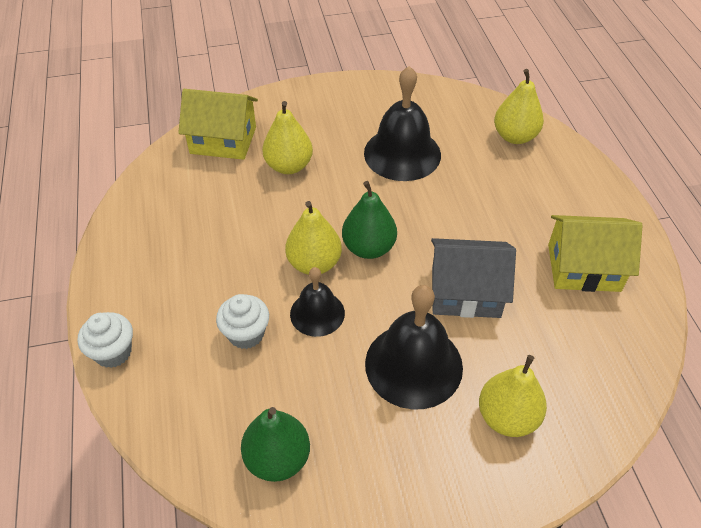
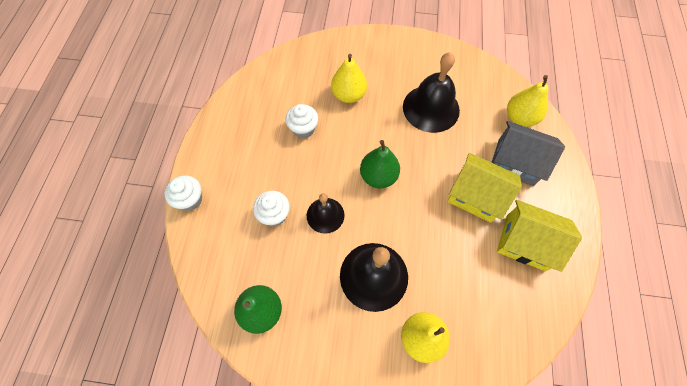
camera: 20 degrees right, 15 degrees up
(223, 140) = (312, 62): yellow house -> yellow house (476, 195)
(243, 221) = (303, 129): none -> white cupcake
(314, 263) = (337, 177): yellow pear -> none
(465, 292) = (431, 233): grey house -> grey house (515, 162)

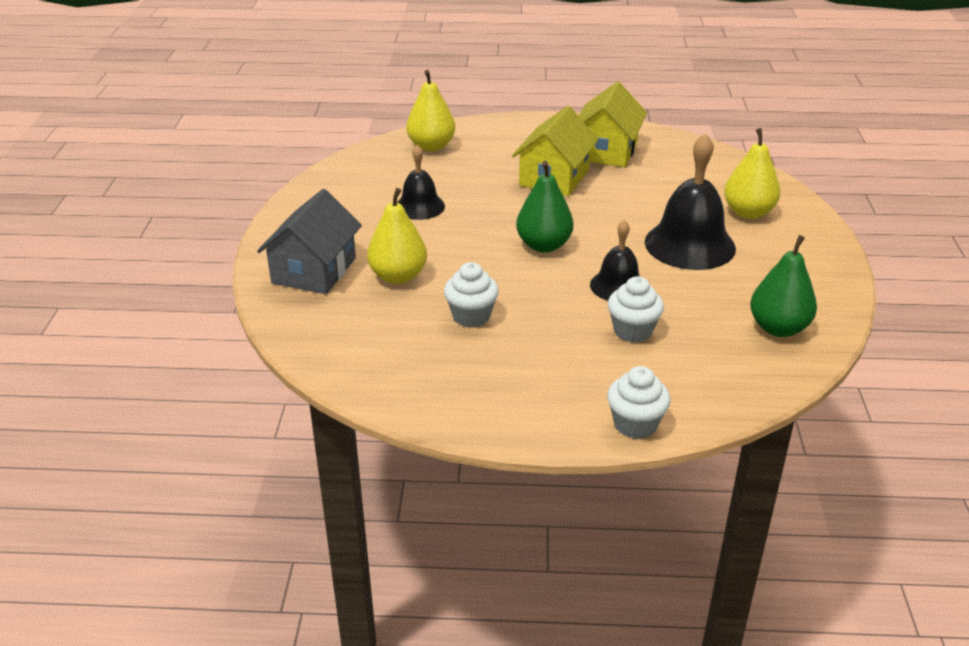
camera: 95 degrees left, 30 degrees down
(431, 108) = (419, 206): black bell -> black bell, size x0.59
(515, 162) = (499, 152): grey house -> grey house (314, 270)

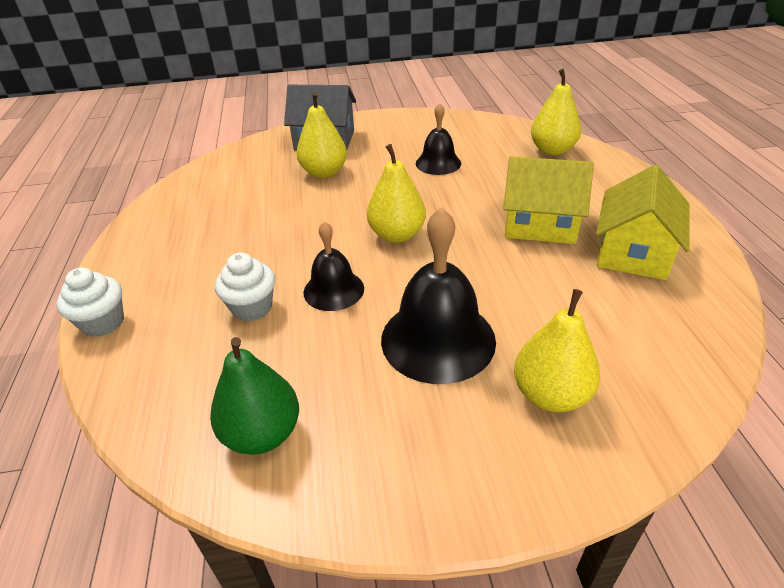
camera: 80 degrees right, 5 degrees up
(471, 316) = (270, 213): white cupcake -> none
(543, 245) = (397, 235): green pear -> yellow pear
(606, 151) = (633, 252): yellow house -> yellow house turned 75 degrees counterclockwise

